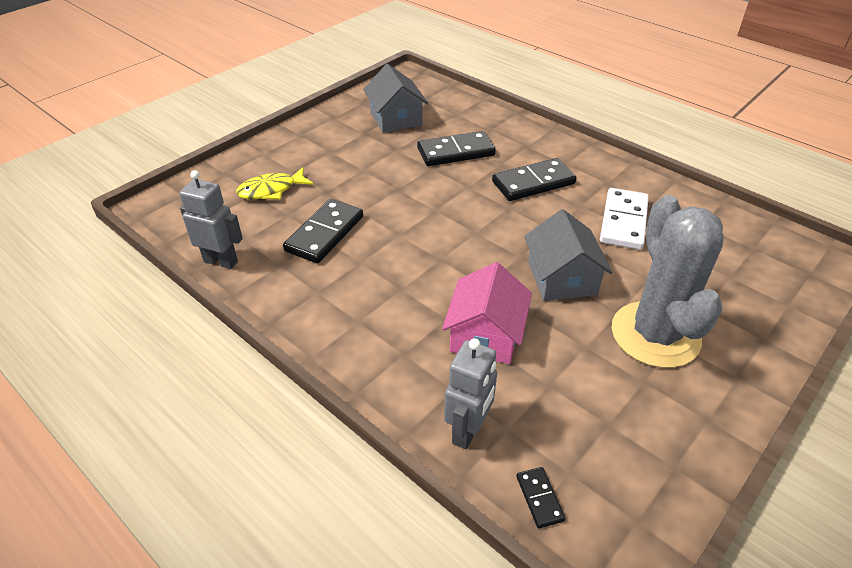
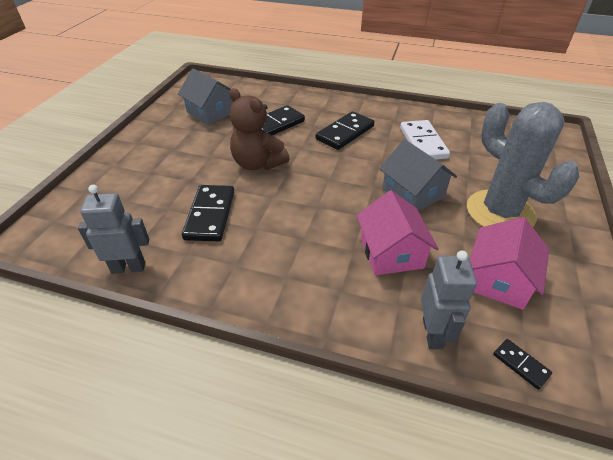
camera: 25 degrees left, 0 degrees up
(271, 190) = (139, 193): yellow fish -> none
(408, 192) = (258, 163): none -> brown teddy bear
(587, 407) = (498, 280): none -> pink house

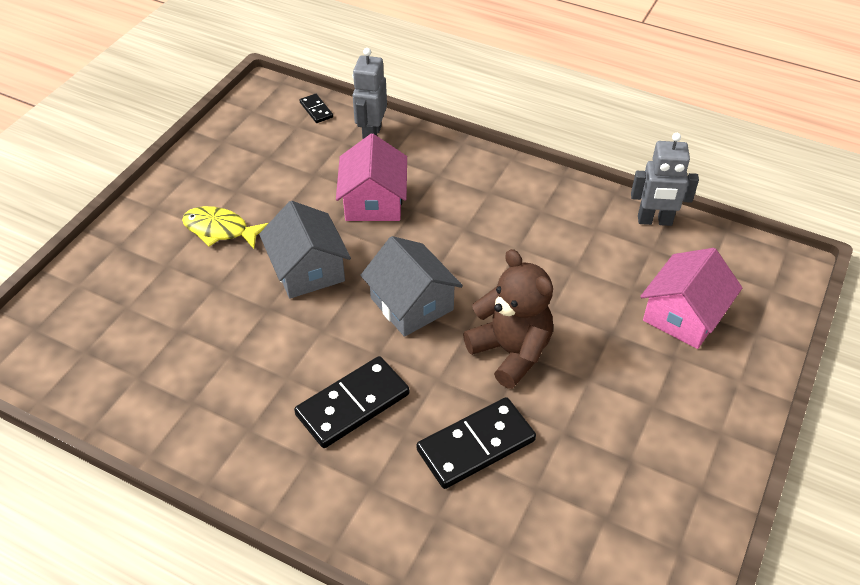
camera: 170 degrees left, 5 degrees up
(210, 215) = (574, 272): black domino -> none
(211, 112) = (601, 509): grey house -> grey house (412, 304)
(423, 143) = (234, 361): white domino -> none
(498, 280) = (284, 165): pink house -> pink house (683, 315)
(500, 212) = (220, 230): grey cactus -> yellow fish

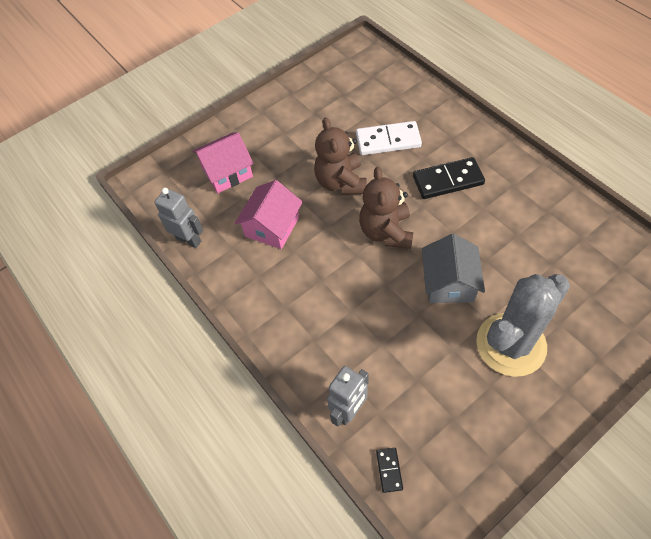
camera: 150 degrees left, 10 degrees up
(220, 230) = (511, 344): yellow fish -> grey cactus
(373, 201) = (377, 330): pink house -> pink house (272, 226)
(412, 304) = (386, 232): grey house -> brown teddy bear
(476, 445) = (388, 140): black domino -> white domino

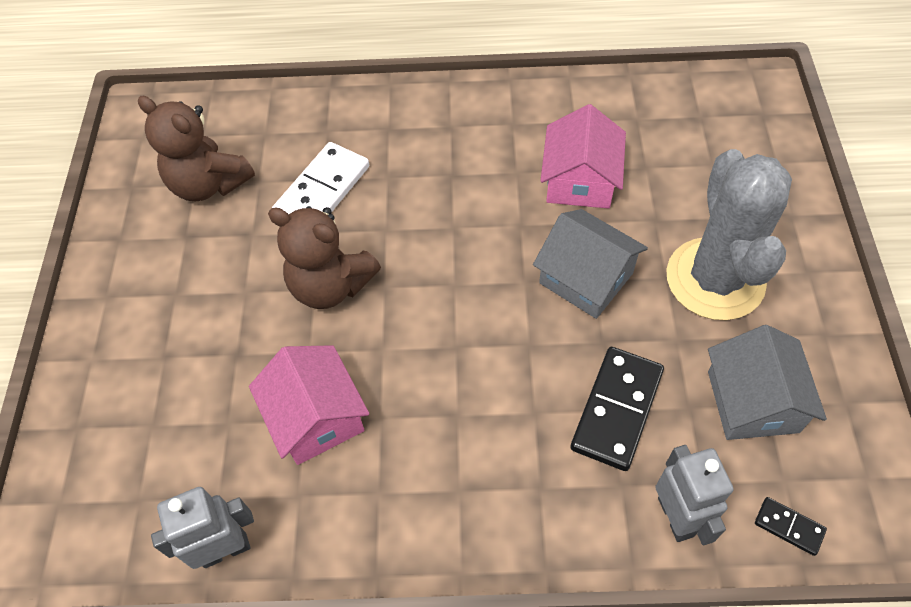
camera: 55 degrees left, 0 degrees up
(227, 172) = (162, 413): pink house -> pink house (580, 180)
(386, 232) = (455, 290): brown teddy bear -> brown teddy bear (209, 184)
(448, 180) = (445, 176): black domino -> black domino (617, 410)
(449, 409) = (752, 401): none -> grey house

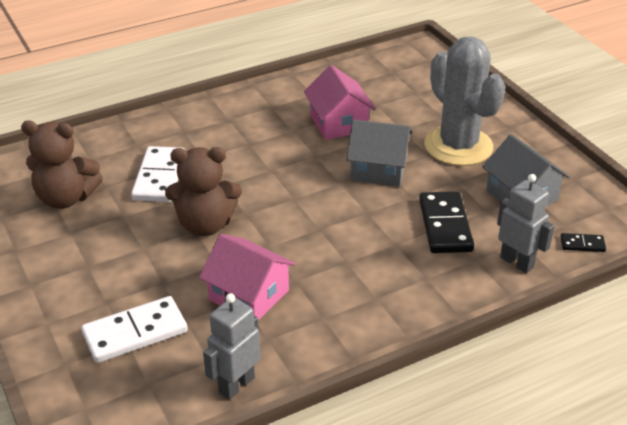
camera: 30 degrees left, 20 degrees down
(167, 417) = (135, 333): none -> white domino

